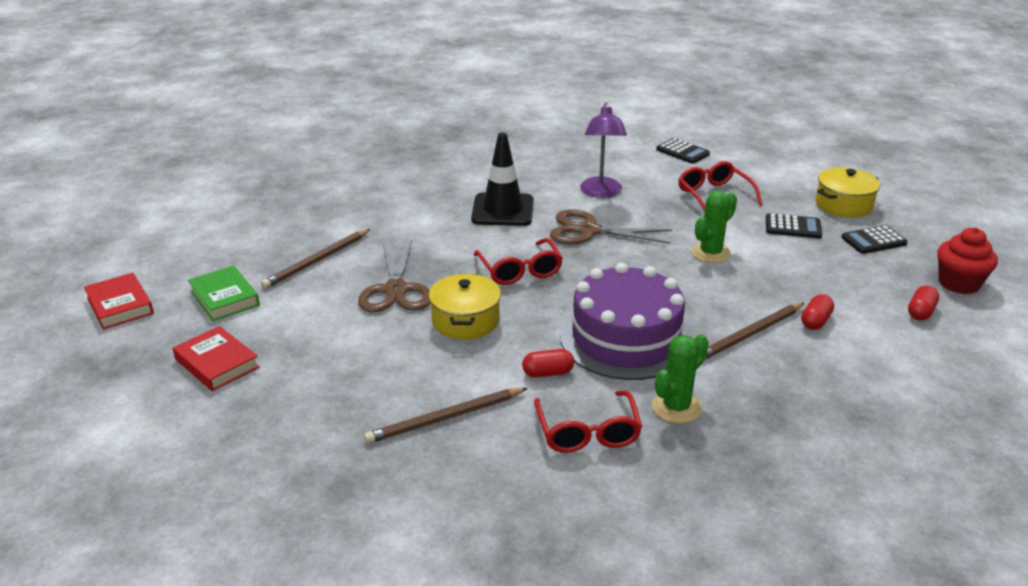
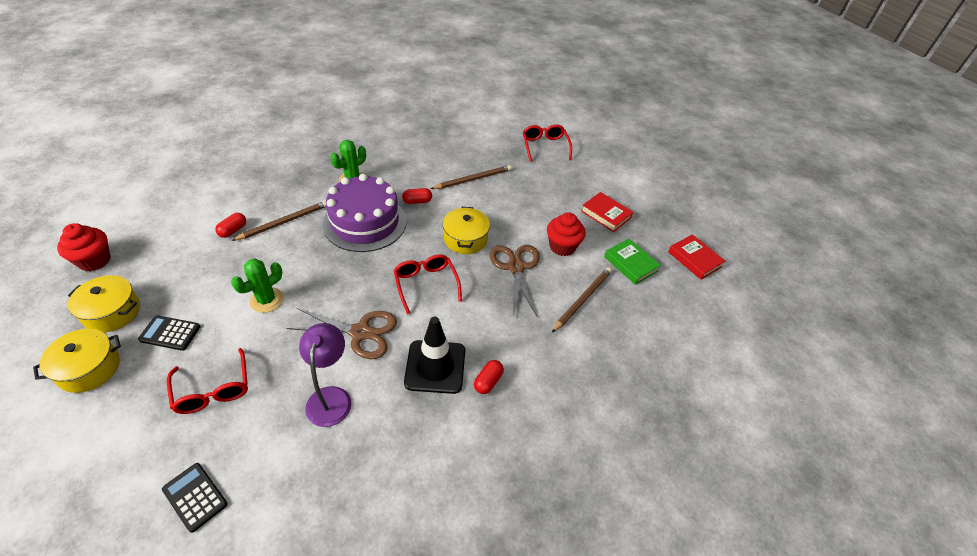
camera: 175 degrees right, 15 degrees up
(317, 315) = (562, 246): none -> red cupcake
(587, 432) = (402, 169): red glasses -> red glasses (545, 146)
(873, 240) = (112, 312): black calculator -> yellow pot
(920, 312) = (153, 235): red capsule -> red capsule (488, 381)

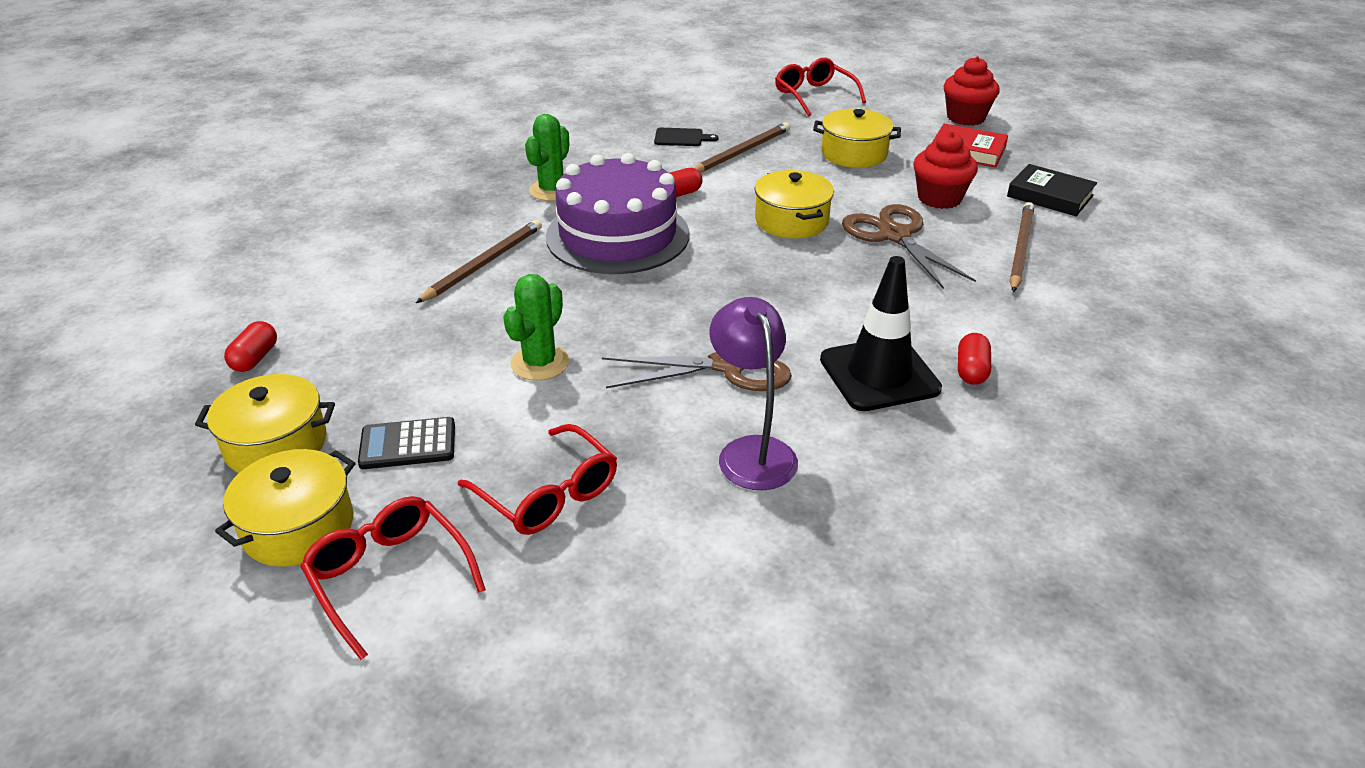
camera: 15 degrees left, 10 degrees down
(94, 260) = (181, 386): red cupcake -> red cupcake (965, 117)
(195, 497) = (638, 634): black calculator -> none
(233, 230) = (404, 293): red capsule -> red capsule (255, 358)
(426, 284) = (779, 285): red glasses -> red glasses (389, 577)
(447, 159) = (681, 138): none -> black cutting board
(536, 198) = (854, 154): none -> yellow pot
(630, 264) = (1050, 196): green book -> black book
(694, 259) = (1129, 172): red book -> none

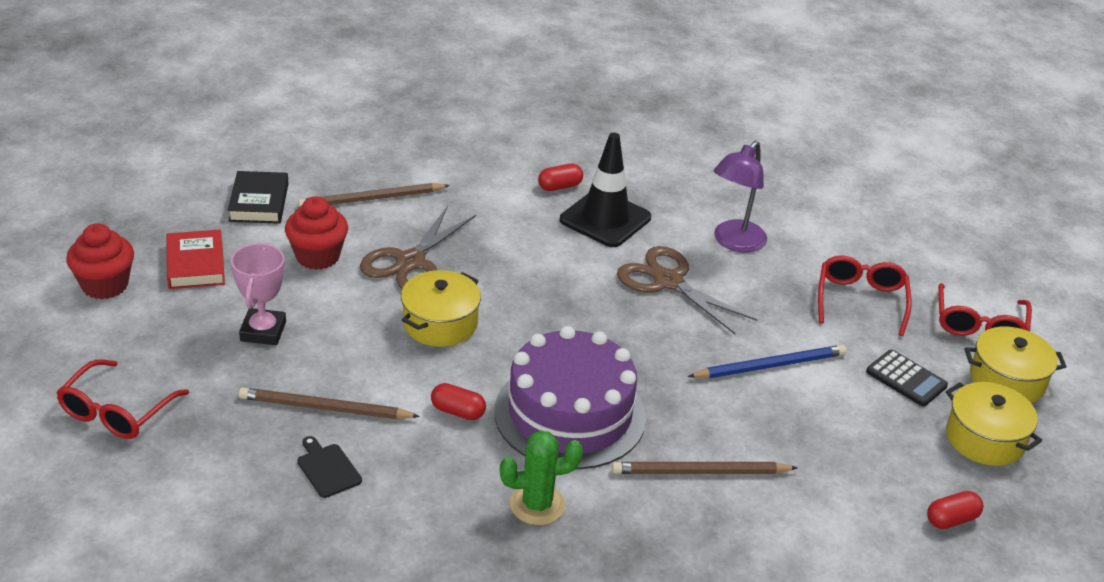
camera: 130 degrees left, 0 degrees up
(540, 363) = (770, 366): green cactus -> blue pencil
(854, 154) = (263, 331): yellow pot -> pink trophy

